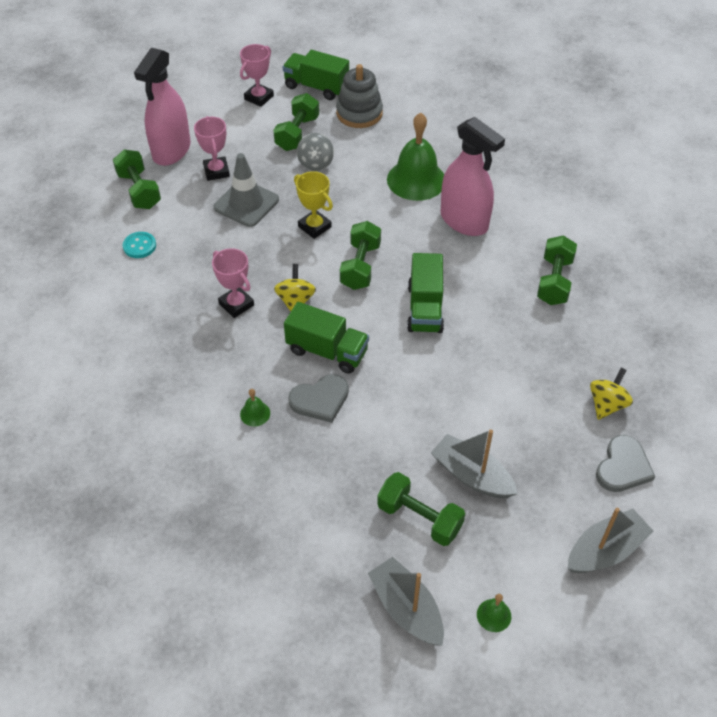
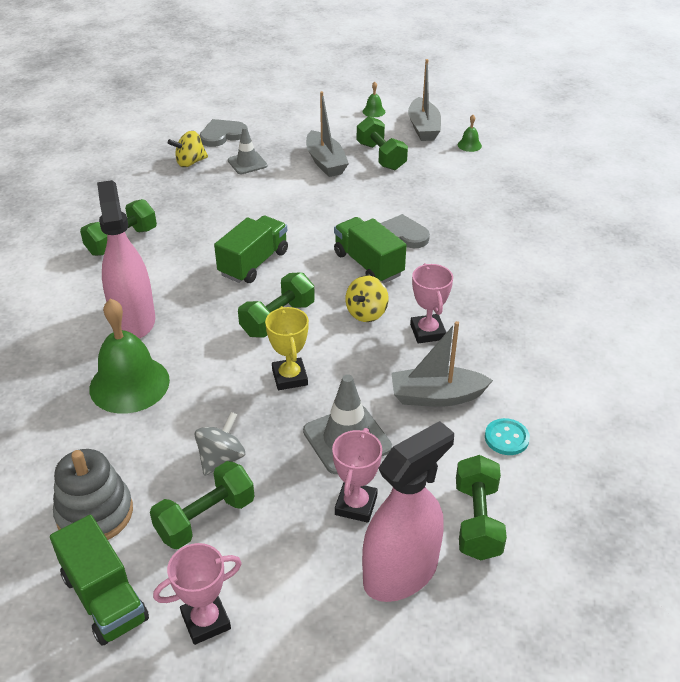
camera: 150 degrees left, 10 degrees down
(255, 413) = (461, 245): green bell -> green bell (469, 145)
(550, 432) = (247, 163): none -> grey traffic cone
(605, 550) = (280, 111): grey boat -> grey boat (436, 396)

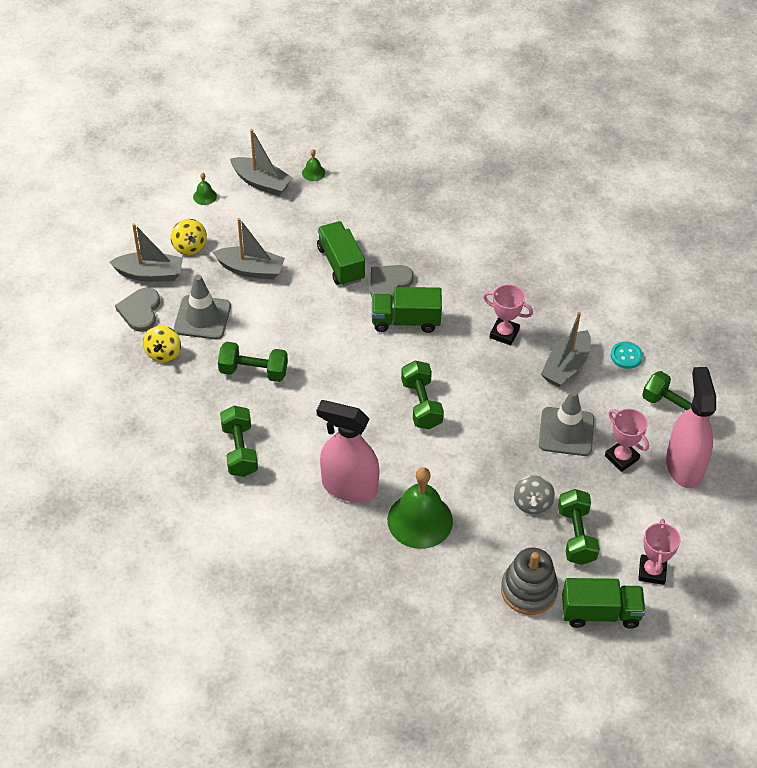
camera: 55 degrees left, 10 degrees up
(221, 458) = (532, 503): grey spinning top -> grey spinning top turned 150 degrees counterclockwise
(247, 163) = (202, 317): grey traffic cone -> grey traffic cone, size x1.54
(254, 263) = (344, 384): green truck -> green truck (341, 264)
(264, 123) = (150, 274): none -> grey boat
(290, 377) = (487, 429): yellow trophy -> none
(366, 313) = (457, 353): yellow spinning top -> yellow spinning top (189, 246)
(381, 156) = (276, 232): green dumbbell -> green dumbbell (253, 371)

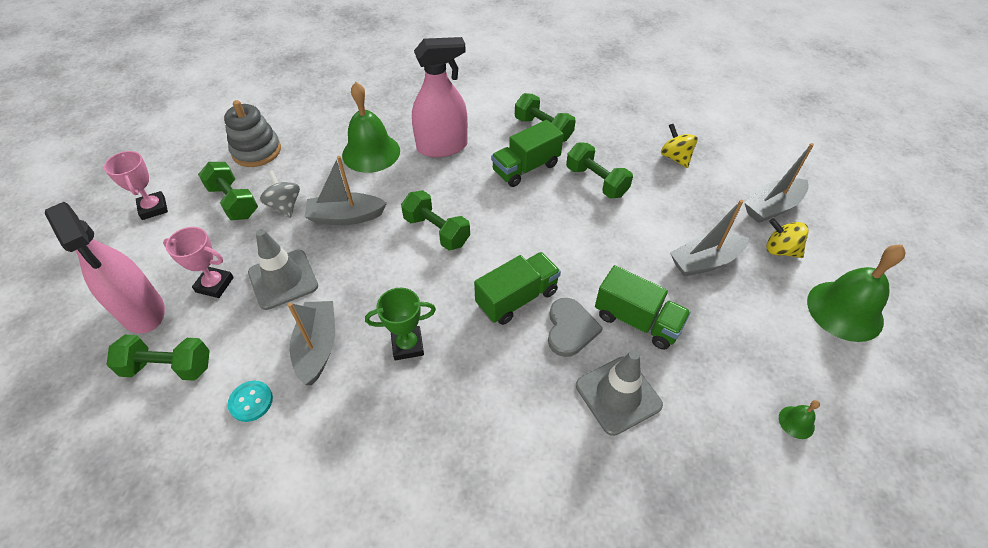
camera: 145 degrees right, 0 degrees up
(140, 311) = (735, 176): grey heart -> none
(202, 317) = (685, 198): grey traffic cone -> grey traffic cone (618, 395)
(205, 196) = (844, 310): green bell -> green bell, size x2.38
(253, 371) = (596, 181): green dumbbell -> green dumbbell turned 75 degrees clockwise
(261, 183) = (823, 366): grey boat -> grey boat (346, 217)
(504, 333) = (407, 345): pink trophy -> green trophy
(600, 613) = (191, 163): green truck -> green truck (526, 168)

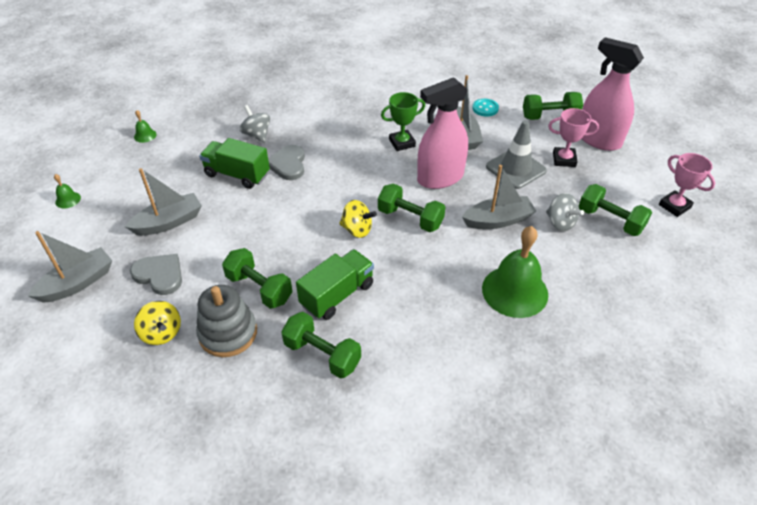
camera: 170 degrees right, 5 degrees down
(257, 151) = (638, 276): grey stacking toy -> grey stacking toy (228, 333)
(442, 147) = (438, 310): pink spray bottle -> pink spray bottle (440, 178)
(517, 298) = (330, 178): green truck -> none
(618, 395) = (257, 135): grey traffic cone -> grey spinning top
(694, 205) = (159, 275): none -> grey heart
(780, 250) = (94, 240): yellow spinning top -> yellow spinning top (357, 230)
(844, 310) = (68, 200): green bell -> green bell, size x0.42

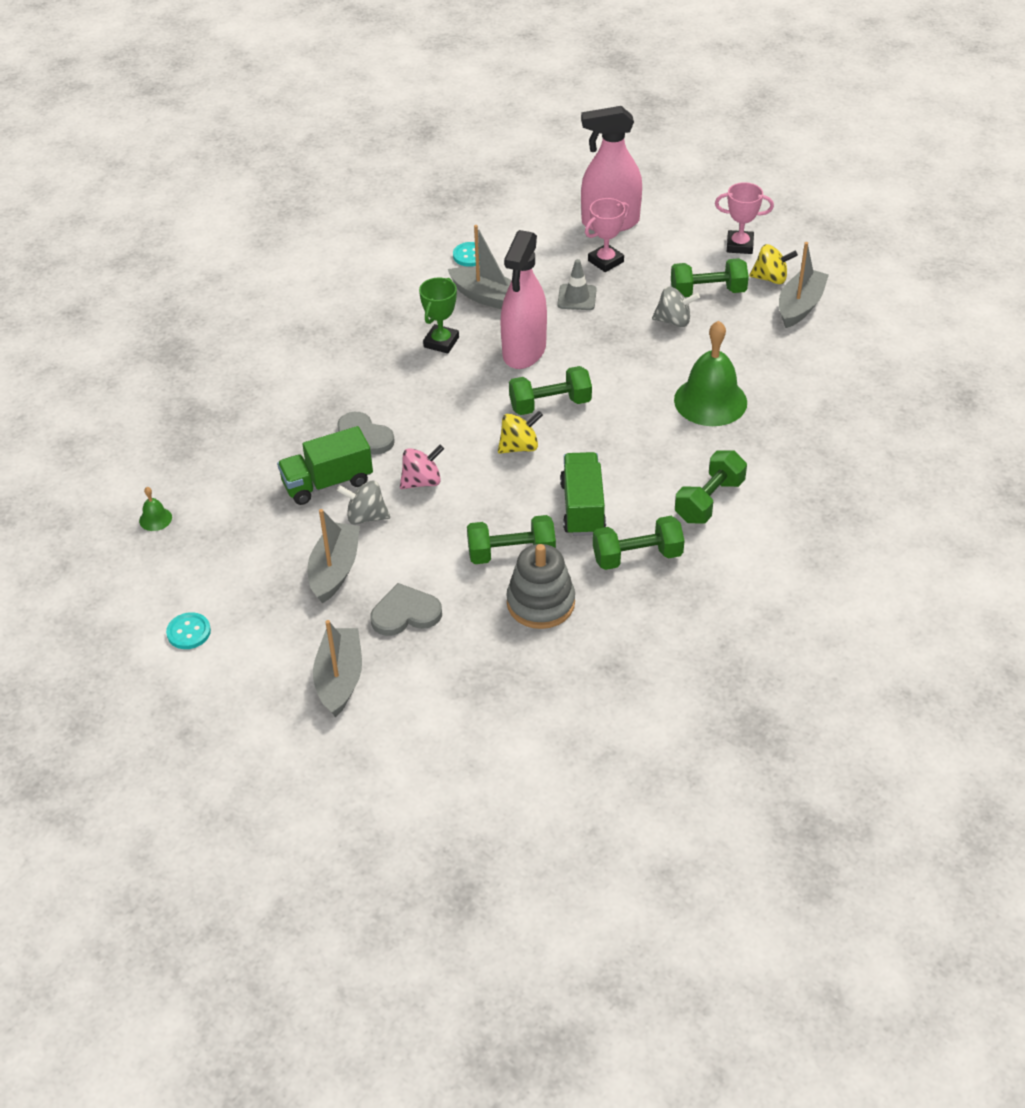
camera: 45 degrees left, 0 degrees up
(68, 200) = (189, 632): green bell -> turquoise button
(162, 333) = (486, 647): yellow spinning top -> yellow spinning top (770, 278)
(257, 135) = (282, 433): grey spinning top -> grey spinning top (366, 517)
(279, 209) = (422, 481): none -> pink spinning top
(498, 220) = (623, 354): grey boat -> grey boat (800, 306)
(515, 169) = (577, 297): grey traffic cone -> grey traffic cone, size x0.65
(549, 116) = (540, 226): green dumbbell -> green dumbbell (709, 500)

